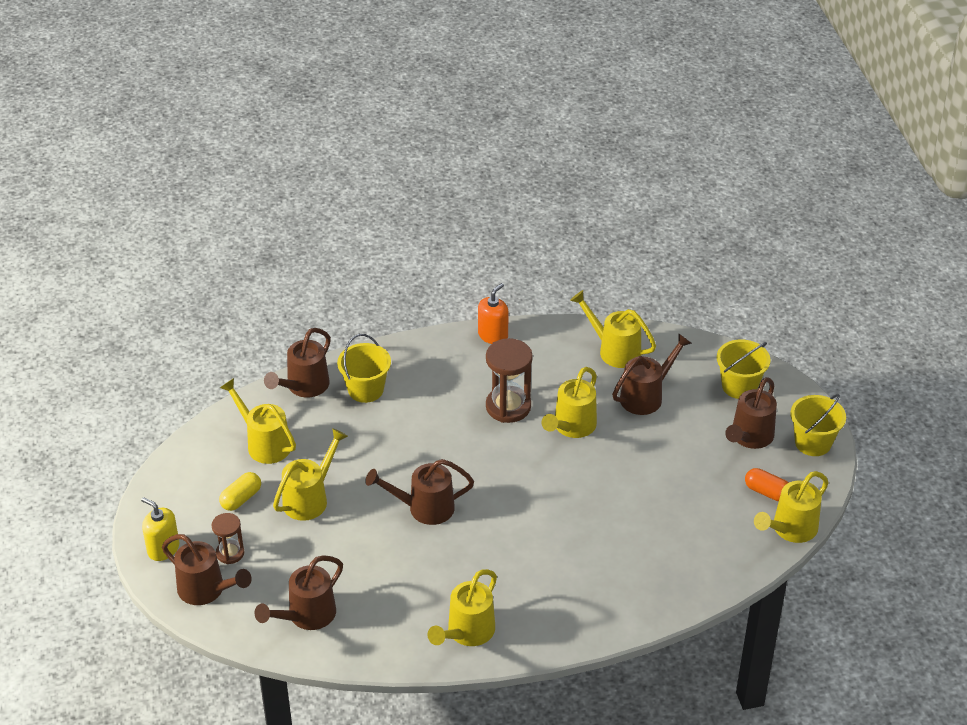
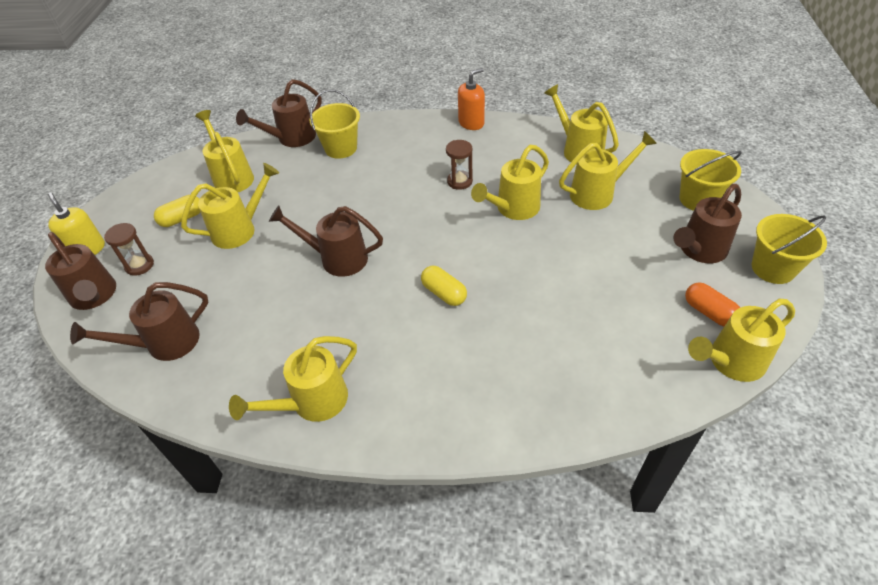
camera: 20 degrees right, 5 degrees up
(508, 406) = (459, 181): brown hourglass -> brown hourglass, size x0.58
(538, 520) = (444, 293): none -> yellow capsule
(646, 396) = (598, 193): brown watering can -> yellow watering can

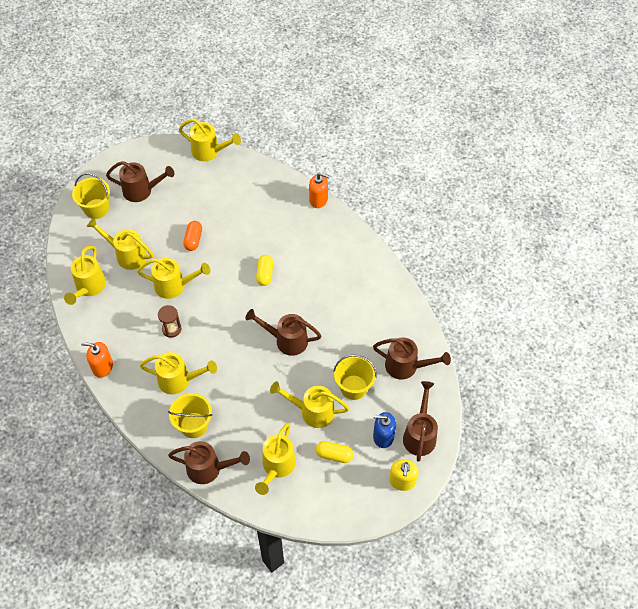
camera: 135 degrees left, 10 degrees up
(139, 265) = (383, 436): brown hourglass -> blue soap dispenser
(312, 403) = (370, 277): yellow watering can -> yellow watering can (179, 380)
(337, 258) = (286, 340): brown watering can -> brown watering can turned 135 degrees clockwise
(508, 441) = (318, 200): none -> orange soap dispenser
(709, 312) = (184, 170): orange capsule -> orange capsule (193, 240)
(773, 268) = (132, 159): yellow bucket -> yellow bucket (353, 387)

